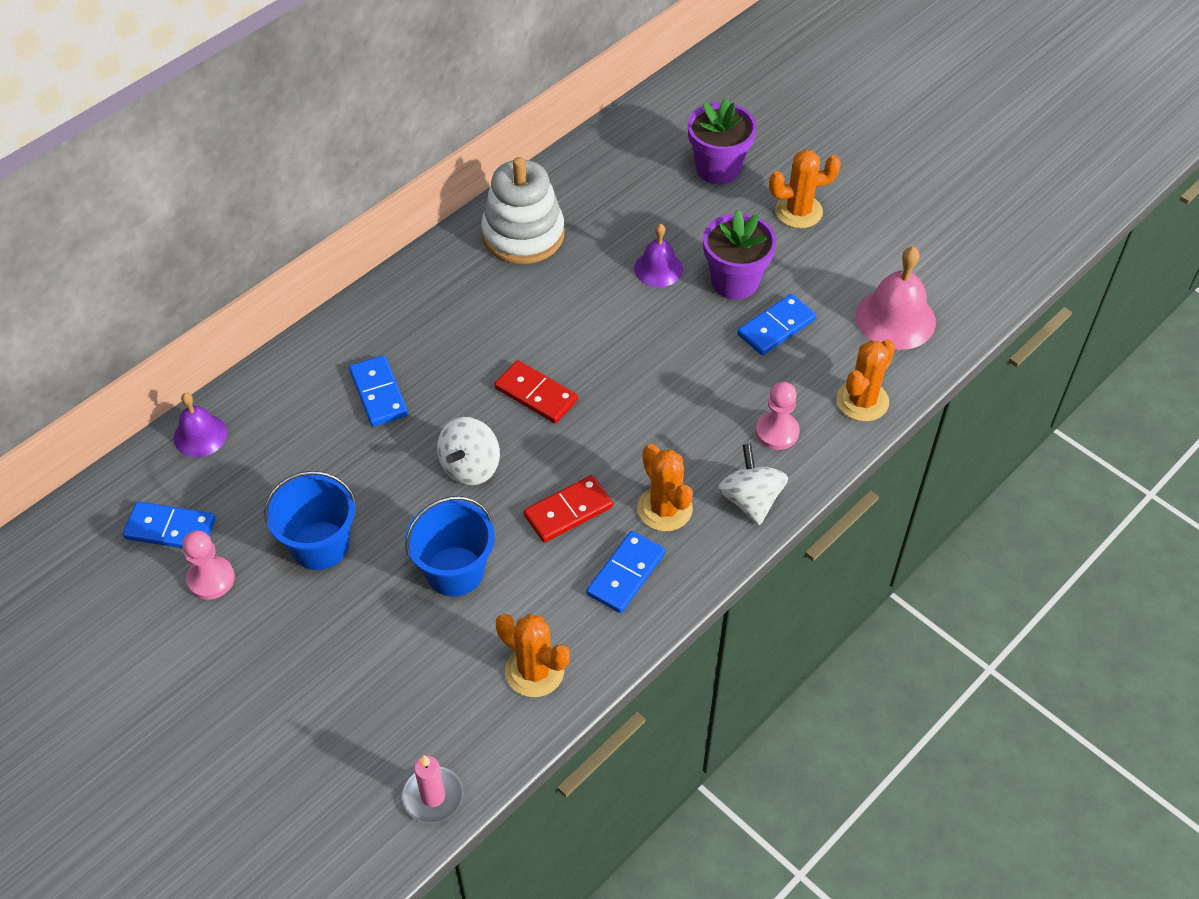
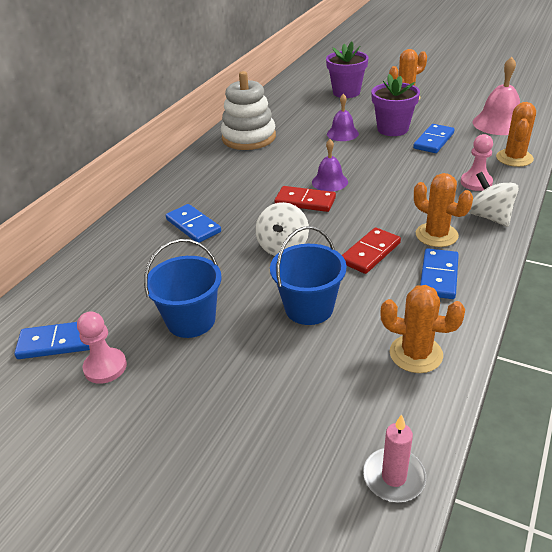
camera: 15 degrees left, 15 degrees down
(200, 435) = (63, 279): purple bell -> purple bell (329, 182)

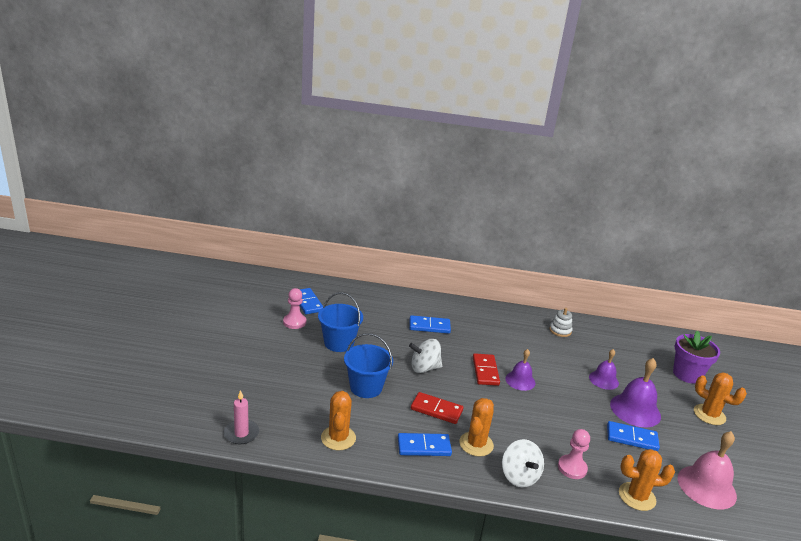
camera: 65 degrees right, 10 degrees down
(193, 226) = (429, 326): blue domino -> blue domino turned 60 degrees clockwise
(249, 137) = (560, 331): white stacking toy -> white stacking toy, size x0.48
(392, 129) = (635, 410): purple flower pot -> purple bell
(489, 217) = (519, 476): white spinning top -> white spinning top turned 120 degrees clockwise

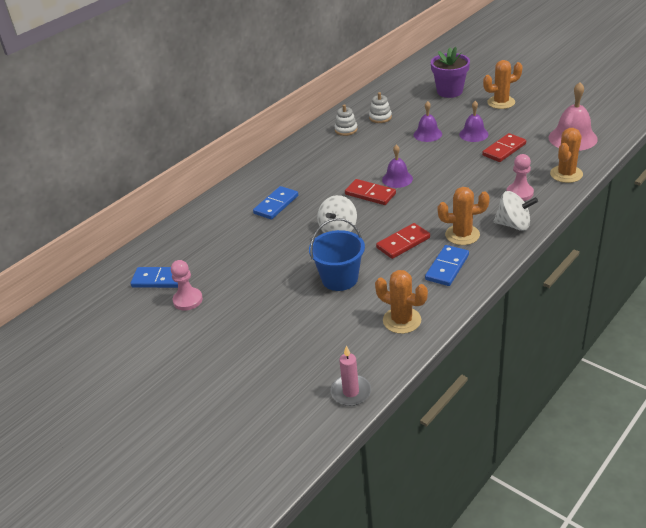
camera: 50 degrees left, 10 degrees up
(339, 343) = (253, 276): blue bucket -> none
(476, 444) = (462, 235): orange cactus -> orange cactus turned 60 degrees counterclockwise
(598, 344) = (380, 117): none -> white stacking toy
(632, 438) = (504, 150): blue domino -> red domino
(635, 410) = (473, 134): purple bell -> purple bell, size x0.63

